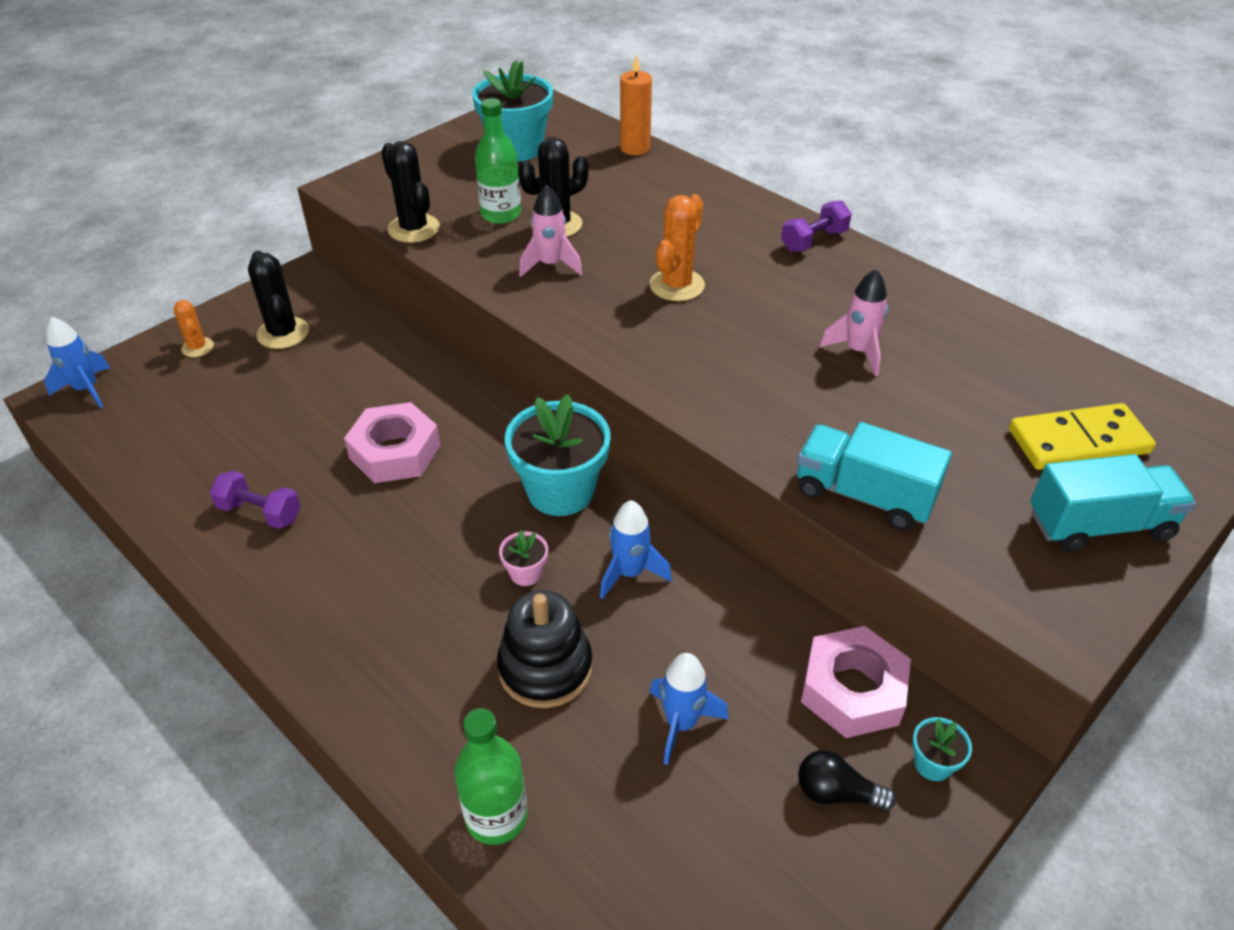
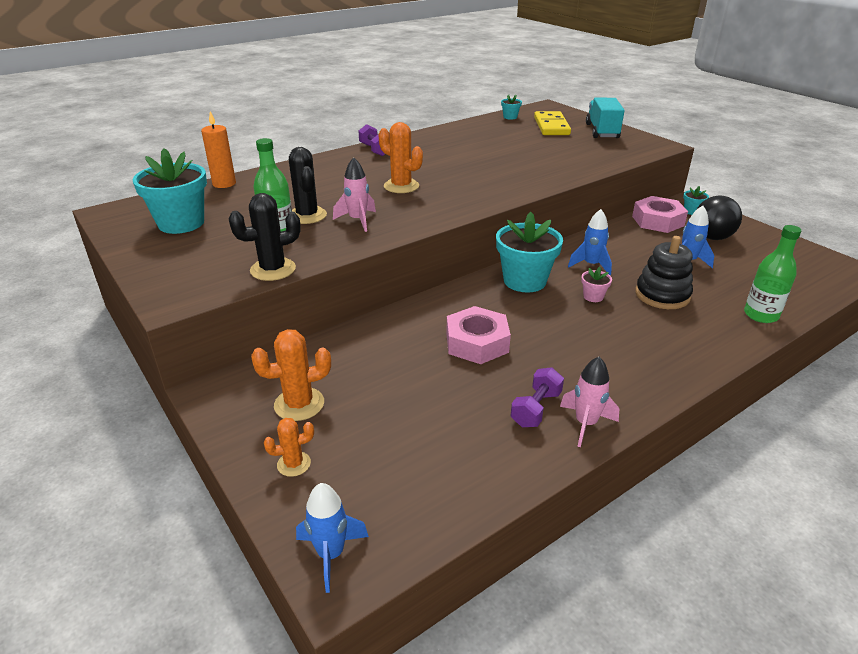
camera: 80 degrees left, 10 degrees down
(283, 333) = (299, 404): black cactus -> orange cactus
(837, 793) = (713, 231): black light bulb -> black light bulb, size x1.88
(858, 351) = (479, 153): pink rocket -> pink rocket (585, 424)
(864, 495) = (587, 165): turquoise truck -> none
(1097, 378) = (510, 117): none -> turquoise flower pot

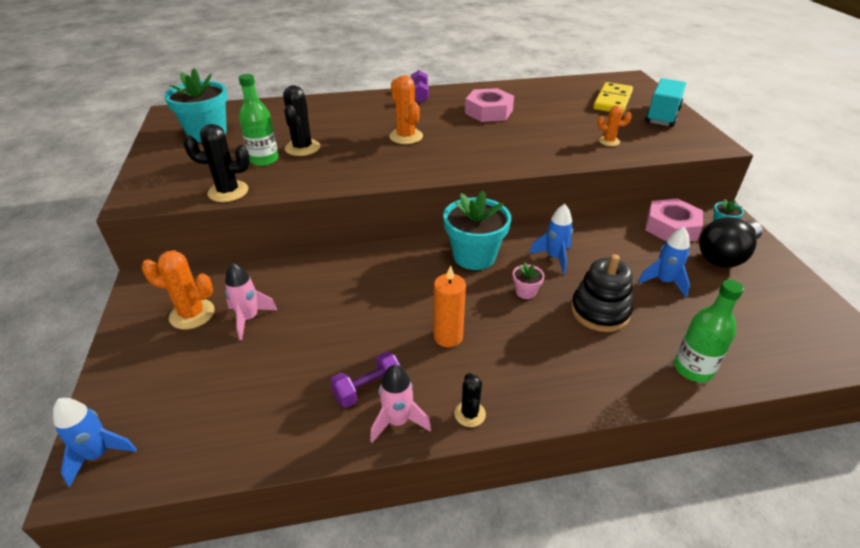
camera: 25 degrees right, 5 degrees up
(224, 184) = (271, 104): orange candle -> orange candle (448, 337)
(294, 464) = (143, 365): orange cactus -> orange cactus (609, 141)
(358, 220) = (337, 162): pink rocket -> pink rocket (249, 318)
(477, 342) = (376, 305): pink nut -> pink nut (488, 112)
(510, 117) = (580, 83): turquoise flower pot -> none
(636, 398) = (470, 414): none -> black cactus

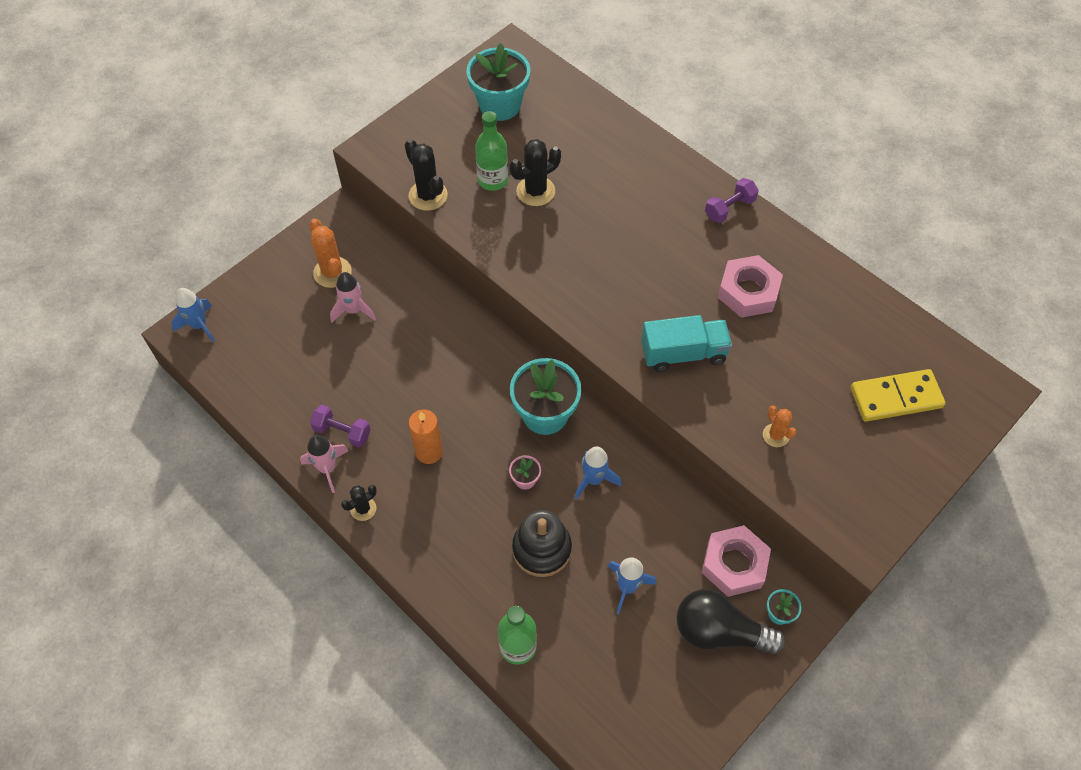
camera: 55 degrees right, 20 degrees up
(406, 136) = (626, 254): orange cactus -> none
(662, 116) = (898, 465): turquoise truck -> turquoise truck (683, 353)

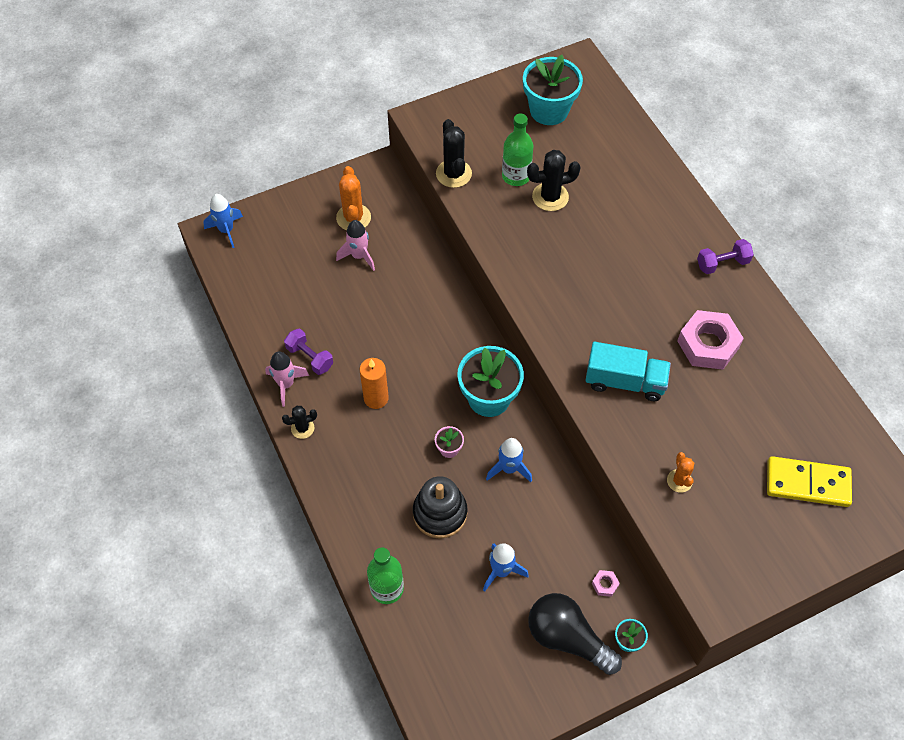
camera: 20 degrees right, 0 degrees up
(734, 564) = (605, 584): pink nut -> pink nut, size x0.41

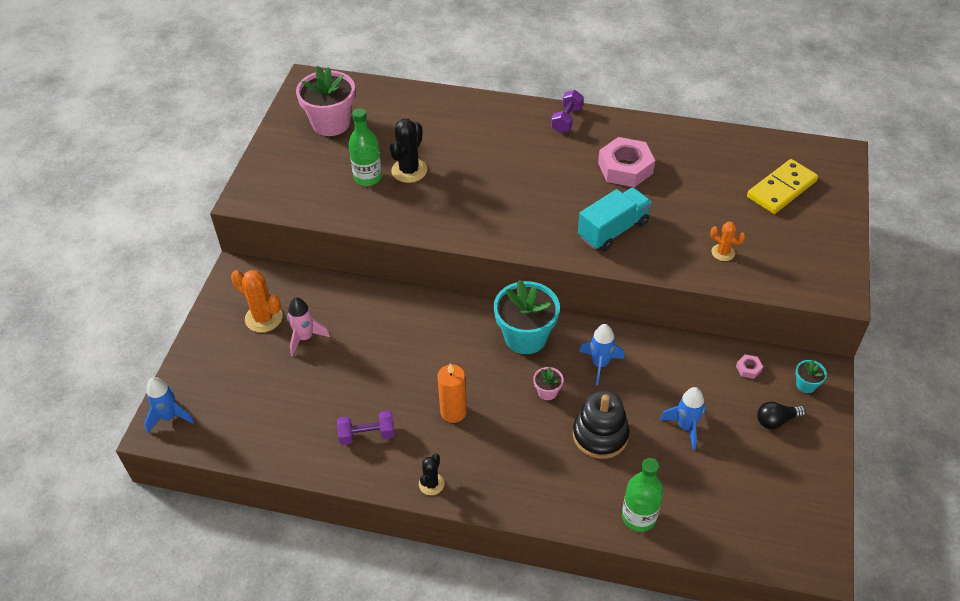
camera: 50 degrees left, 10 degrees down
(286, 384) = (376, 469): pink rocket -> none
(453, 174) = (322, 211): black cactus -> none
(549, 110) = (331, 123): turquoise flower pot -> pink flower pot
(567, 638) = (776, 420): black light bulb -> black light bulb, size x0.53

